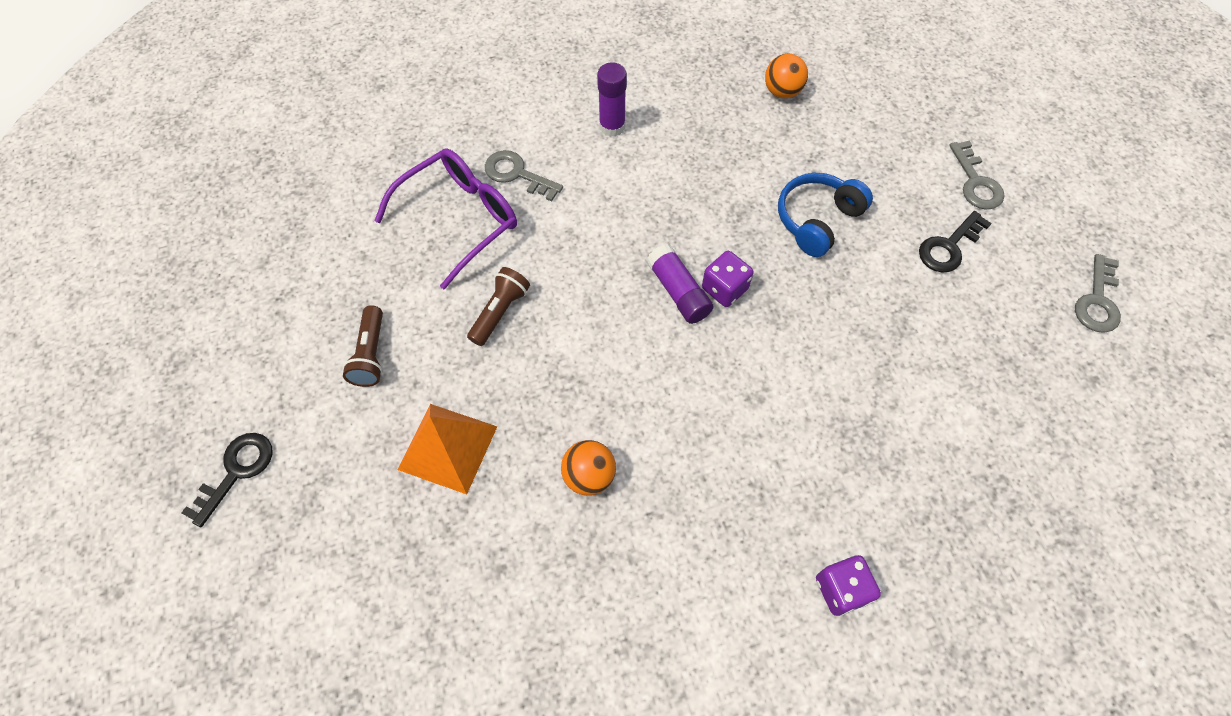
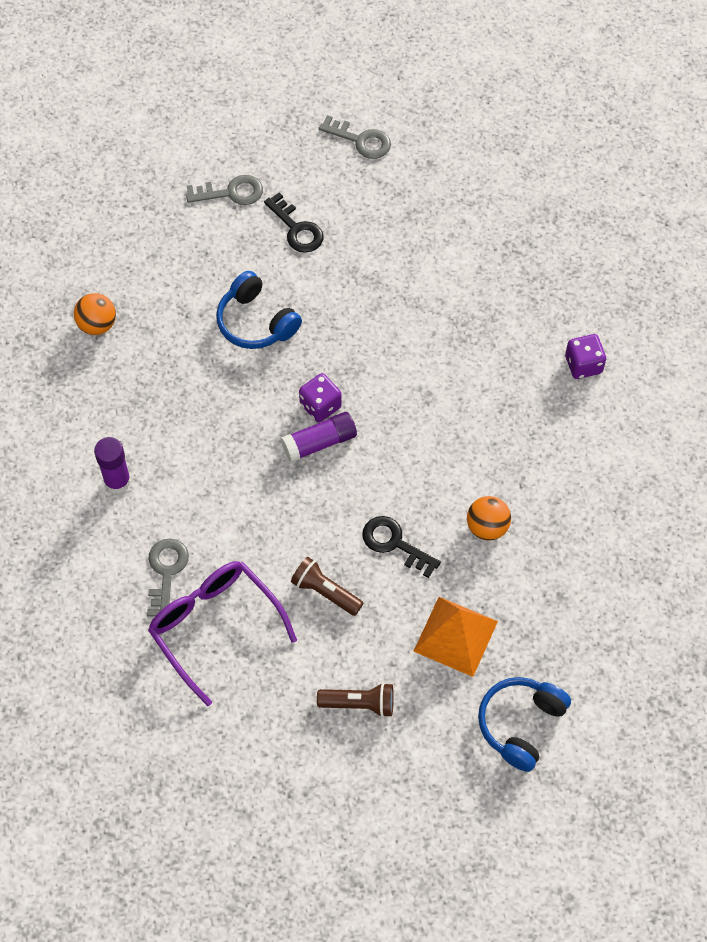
camera: 85 degrees left, 0 degrees up
(236, 472) = (467, 812): black key -> black key (395, 543)
(335, 527) = (521, 724): none -> blue headphones
(517, 174) = (166, 572): grey key -> grey key turned 150 degrees clockwise

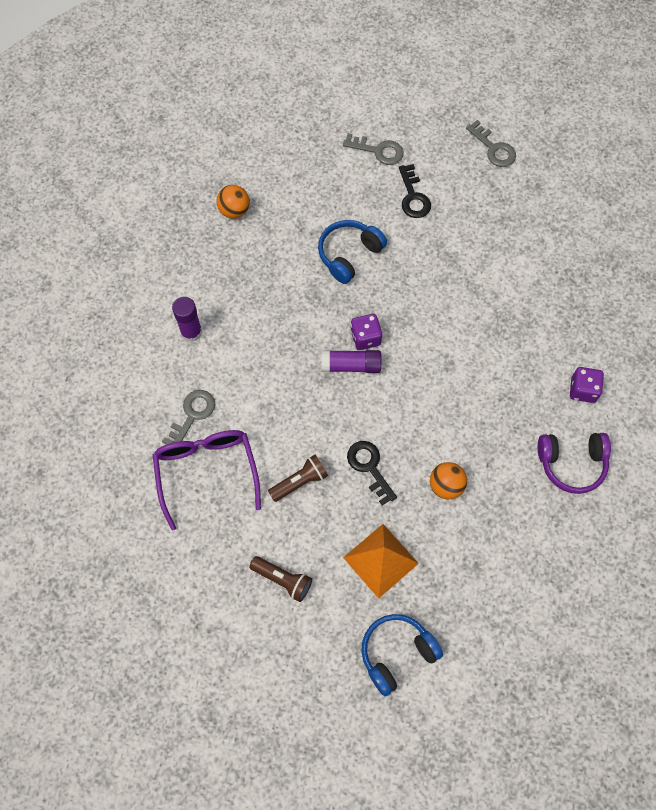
camera: 25 degrees right, 5 degrees up
(256, 322) = (349, 255): blue headphones -> blue headphones turned 60 degrees clockwise
(325, 592) = (300, 482): brown flashlight -> brown flashlight turned 90 degrees clockwise
(608, 446) = (571, 463): none -> purple headphones

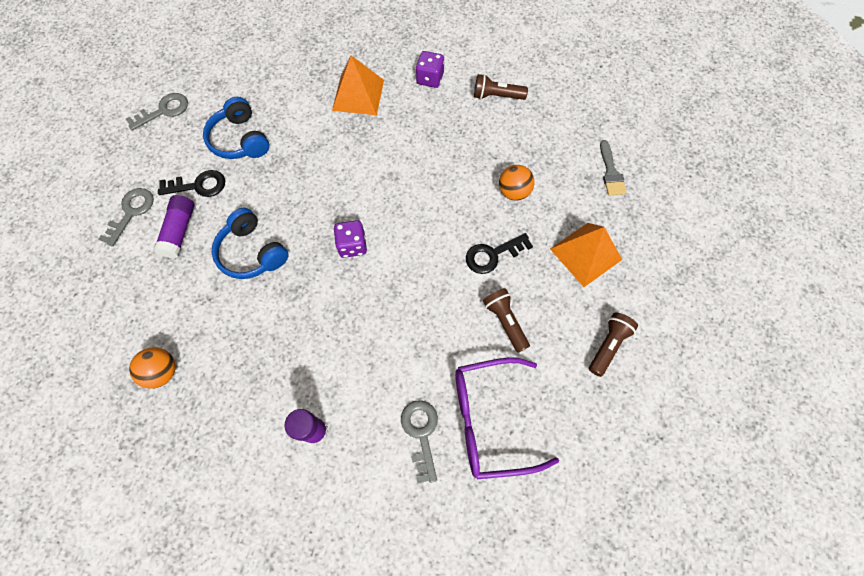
camera: 85 degrees left, 0 degrees up
(192, 415) = (421, 434): grey key -> grey key turned 45 degrees clockwise
(351, 365) = (381, 262): purple glue stick -> purple glue stick (180, 231)
(397, 653) = (672, 249): blue headphones -> blue headphones (240, 139)
(486, 591) = (610, 172): none -> grey brush
(546, 320) = (358, 95): none -> orange pyramid
(571, 463) = (496, 96): purple headphones -> brown flashlight

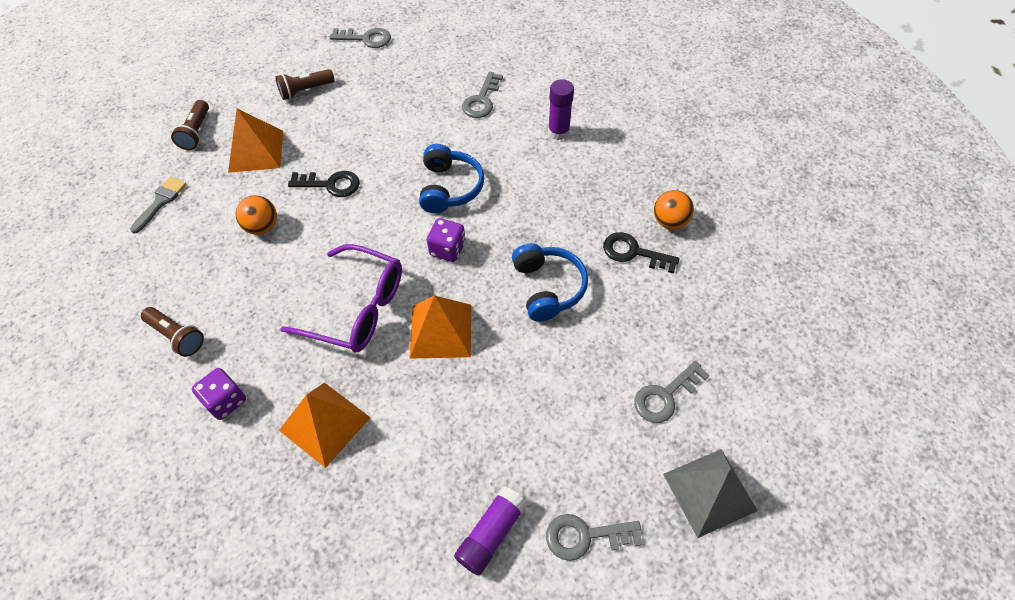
camera: 150 degrees left, 10 degrees down
(87, 166) = (710, 492): none -> grey pyramid
(180, 231) = (615, 346): purple glue stick -> purple glue stick (491, 534)
(198, 185) = (576, 392): black key -> black key (634, 252)
(240, 139) = (502, 432): blue headphones -> blue headphones (449, 188)
(318, 181) = (440, 331): none -> orange pyramid
(491, 420) = (427, 87): purple glasses -> purple glasses (357, 308)
(505, 321) = (365, 135): brown flashlight -> brown flashlight (196, 132)
(614, 460) = (366, 38): none -> grey key

